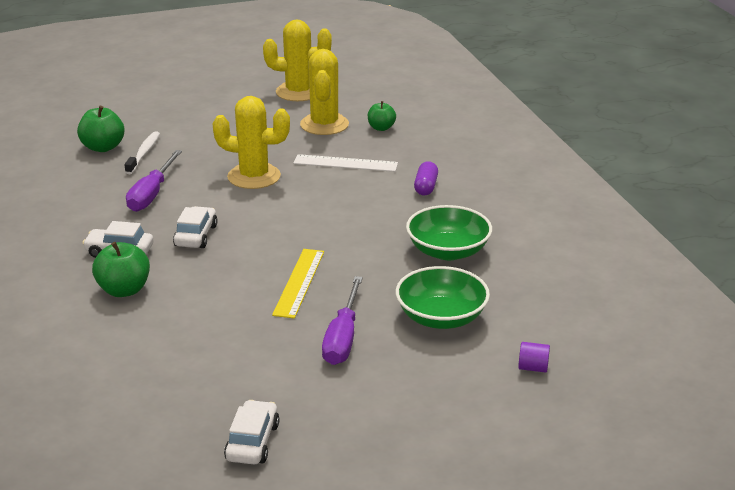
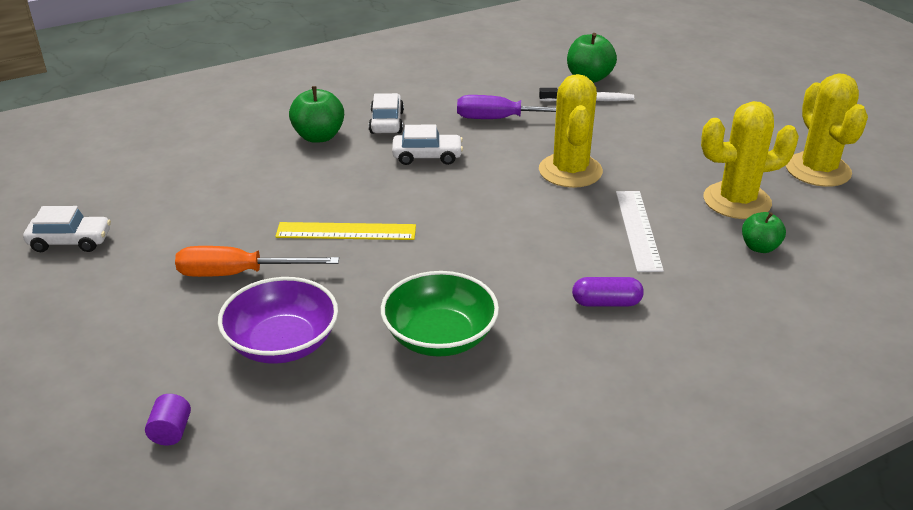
camera: 80 degrees right, 5 degrees up
(343, 338) = (238, 274): purple screwdriver -> orange screwdriver
(441, 317) = (282, 343): green bowl -> purple bowl

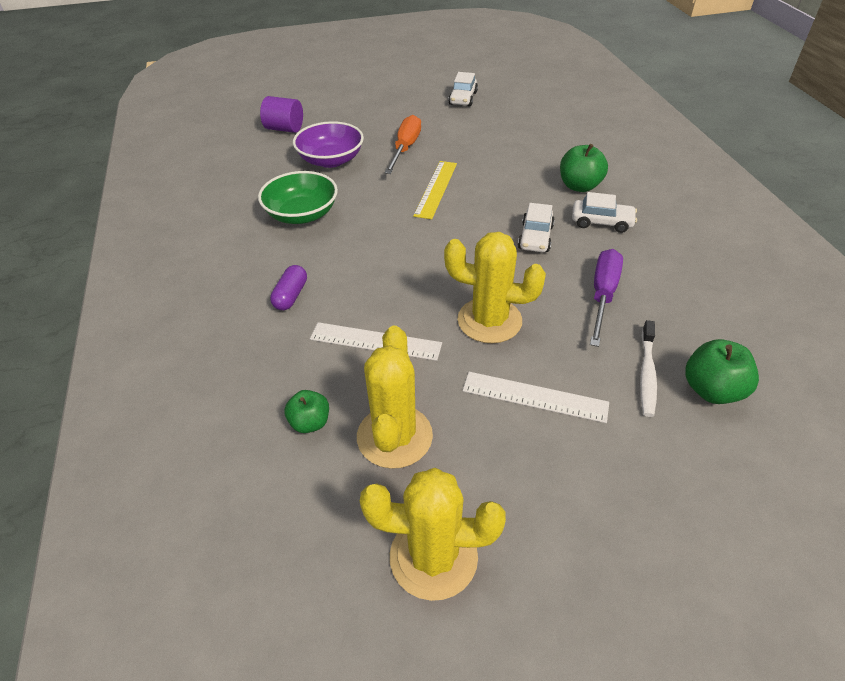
camera: 105 degrees right, 10 degrees up
(171, 432) = (284, 129): purple cylinder -> purple cylinder, size x1.72
(647, 143) = (534, 397): none -> white ruler

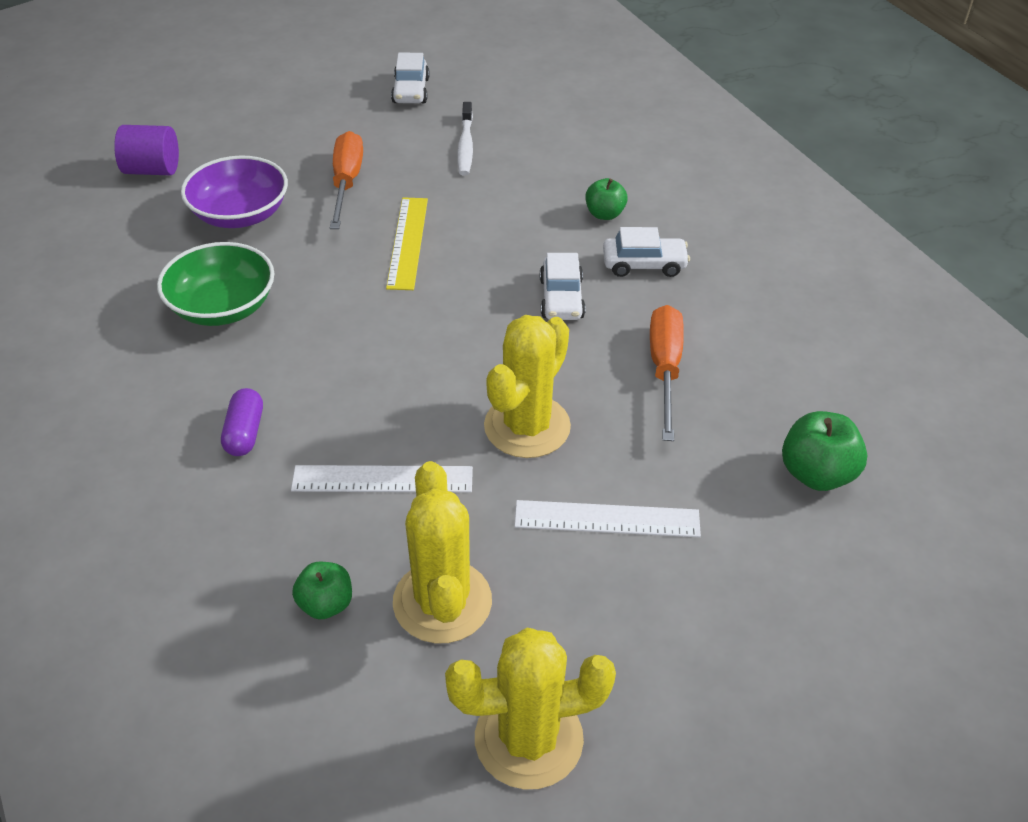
camera: 15 degrees left, 0 degrees up
(489, 321) = (527, 426): yellow cactus -> yellow cactus turned 60 degrees counterclockwise
(579, 186) = (604, 214): green apple -> green apple, size x0.65
(603, 295) = (665, 369): purple screwdriver -> orange screwdriver
(647, 373) = (737, 465): white toothbrush -> white toothbrush (465, 145)

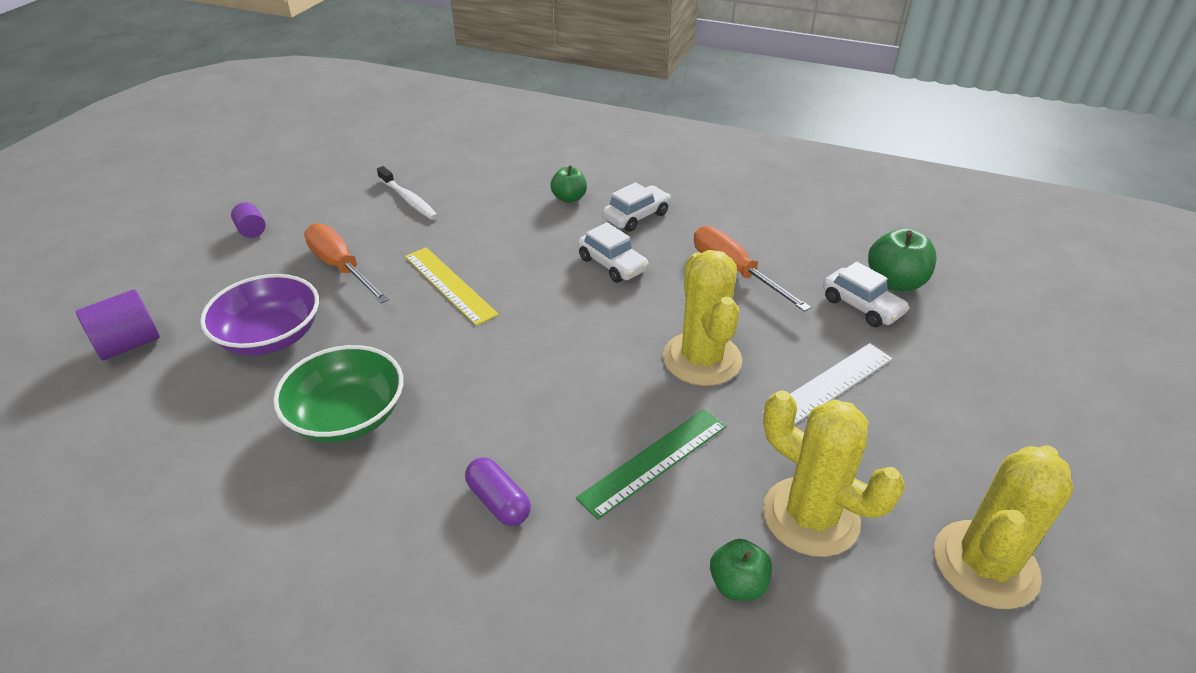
camera: 40 degrees left, 5 degrees down
(319, 115) = (252, 231): none -> purple cylinder
(382, 479) = (654, 461): white ruler -> green ruler
(411, 91) = (313, 181): white car -> white car (861, 306)

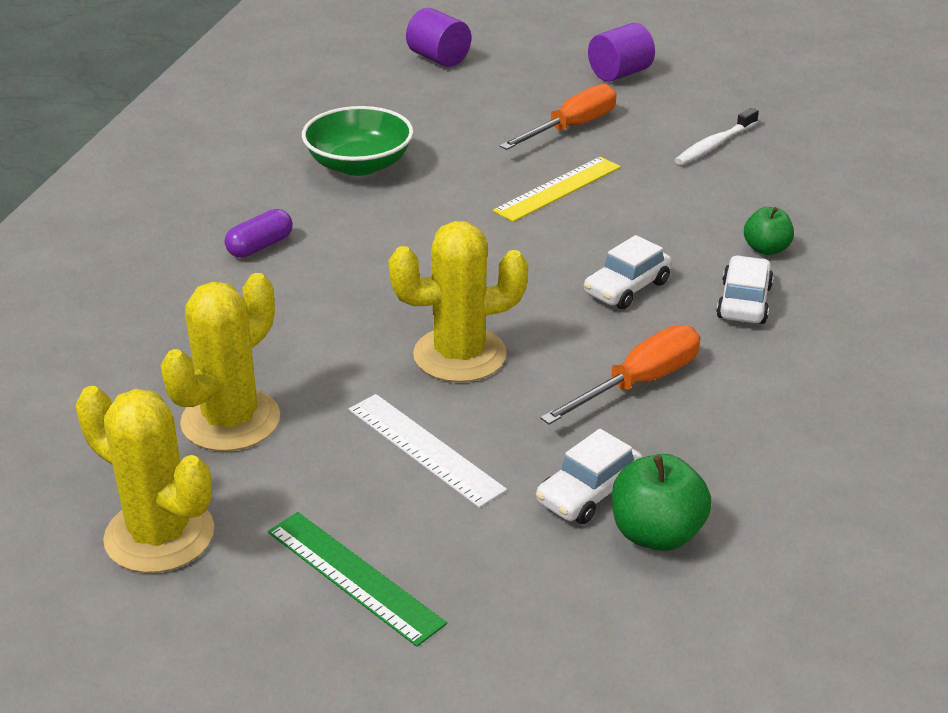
camera: 85 degrees right, 5 degrees down
(252, 231) = (620, 74): purple cylinder -> purple cylinder, size x1.72
(270, 336) = (458, 113): purple bowl -> none
(636, 216) = (744, 302): white car -> white car turned 120 degrees counterclockwise
(654, 461) = (305, 325): green ruler -> green ruler (353, 577)
(738, 584) = (159, 373): green apple -> none

